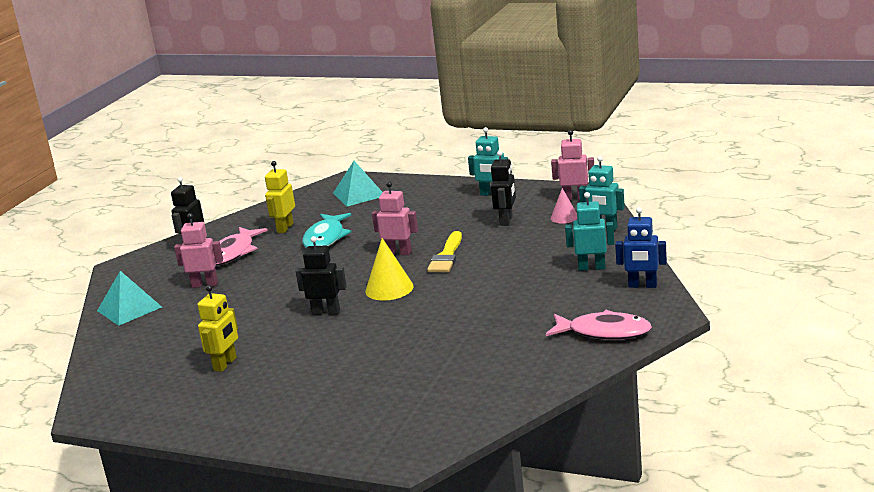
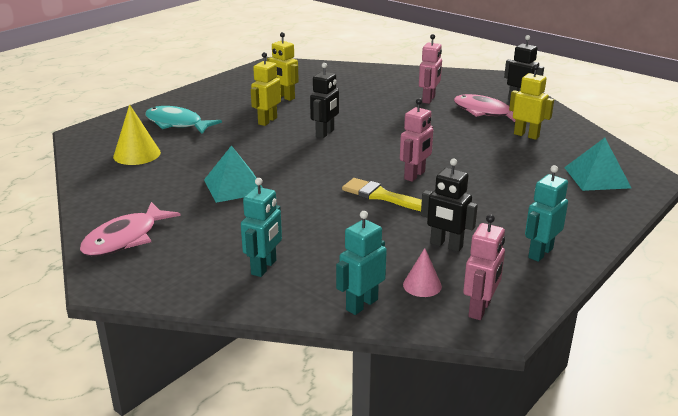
camera: 105 degrees right, 5 degrees up
(129, 308) = (412, 77): turquoise pyramid -> turquoise pyramid (234, 186)
(306, 352) = (267, 121): none -> yellow robot
(325, 238) = (484, 149): turquoise fish -> turquoise fish (177, 124)
(389, 288) = (339, 161): yellow cone -> yellow cone (137, 154)
(642, 285) = (185, 286): blue robot -> none

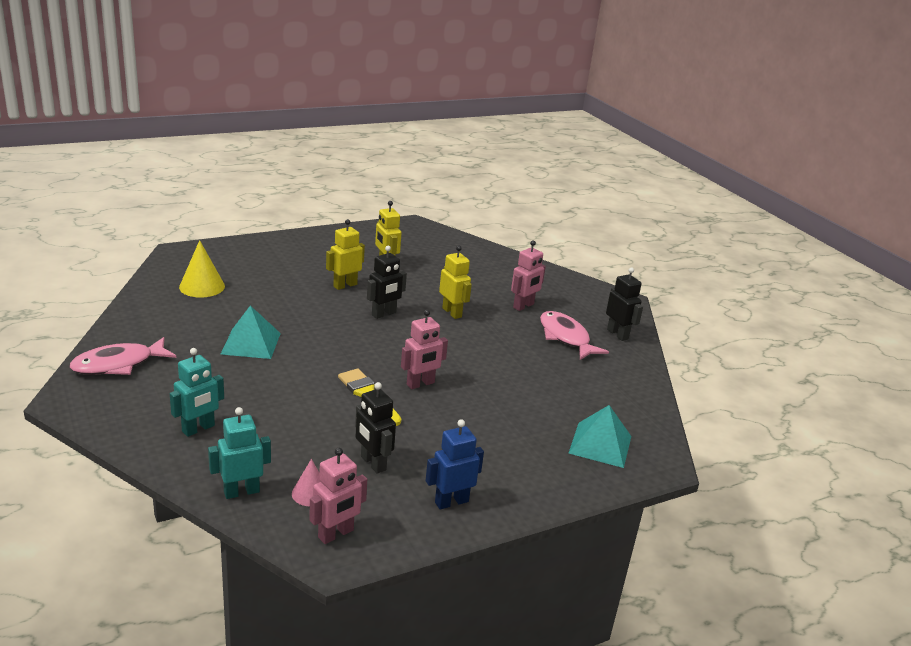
camera: 20 degrees right, 0 degrees up
(177, 124) = (264, 265): turquoise fish -> none
(526, 135) = (579, 375): yellow robot -> yellow robot (452, 312)
(540, 253) = (451, 502): turquoise robot -> blue robot

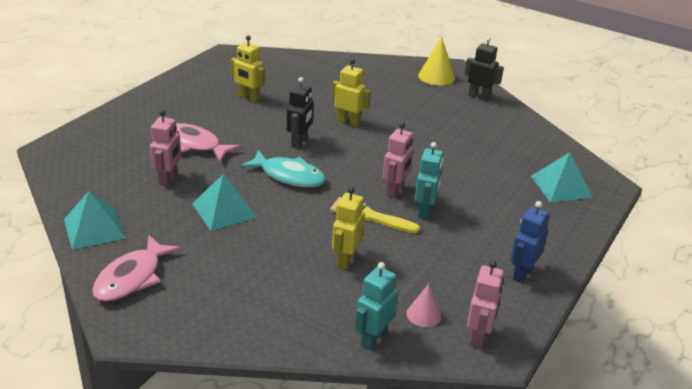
camera: 30 degrees left, 5 degrees up
(137, 319) = (94, 228): none -> turquoise pyramid
(198, 429) = (275, 303): turquoise robot -> turquoise robot (425, 211)
(202, 286) = (115, 175): yellow cone -> yellow cone (436, 76)
(339, 337) = (289, 176): none -> turquoise fish
(345, 285) = (238, 128): yellow robot -> yellow robot (346, 260)
(373, 463) = (438, 270): black robot -> none
(523, 306) = (392, 97): pink robot -> pink robot (168, 179)
(565, 337) = (449, 112): pink fish -> pink fish (194, 145)

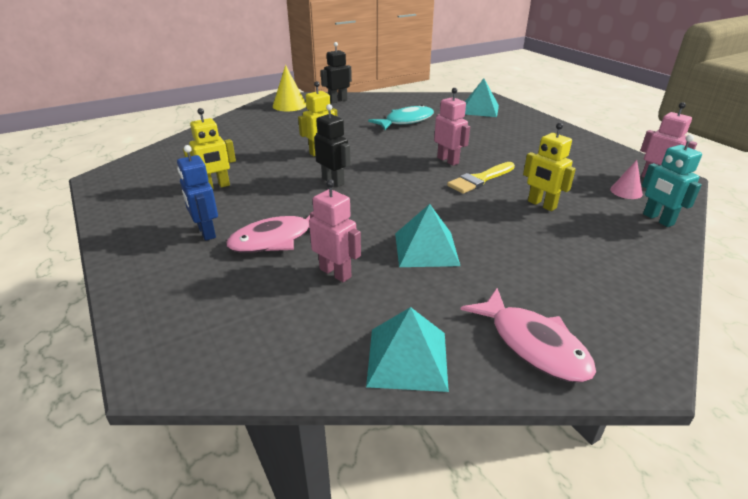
camera: 60 degrees left, 0 degrees up
(289, 176) = (388, 200): turquoise fish -> turquoise fish (406, 121)
(425, 211) = (485, 157): turquoise robot -> none
(522, 273) = (580, 146): blue robot -> blue robot (206, 232)

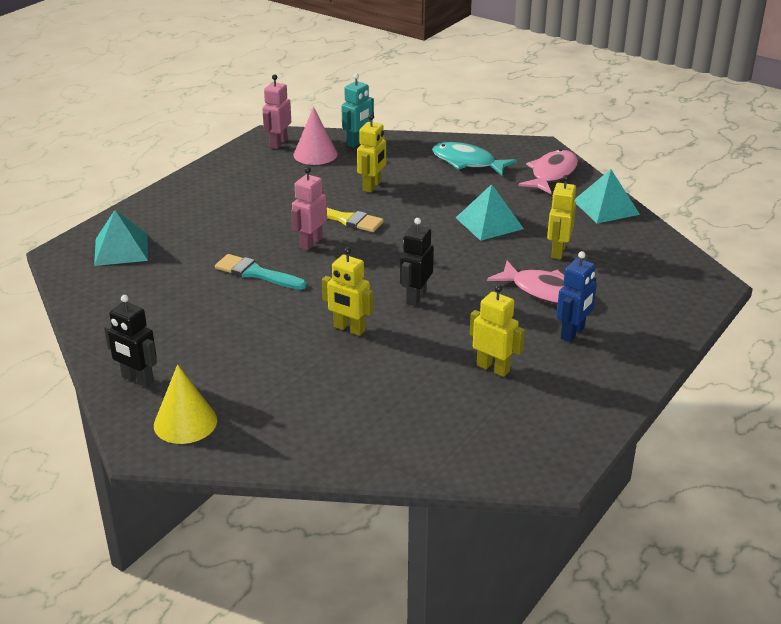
camera: 115 degrees left, 0 degrees up
(335, 273) = (557, 251): pink robot -> yellow robot
(406, 121) = (200, 294): turquoise fish -> turquoise fish (467, 162)
(418, 138) = (256, 273): none -> turquoise brush
(626, 191) = (315, 154): pink cone -> pink cone, size x1.61

